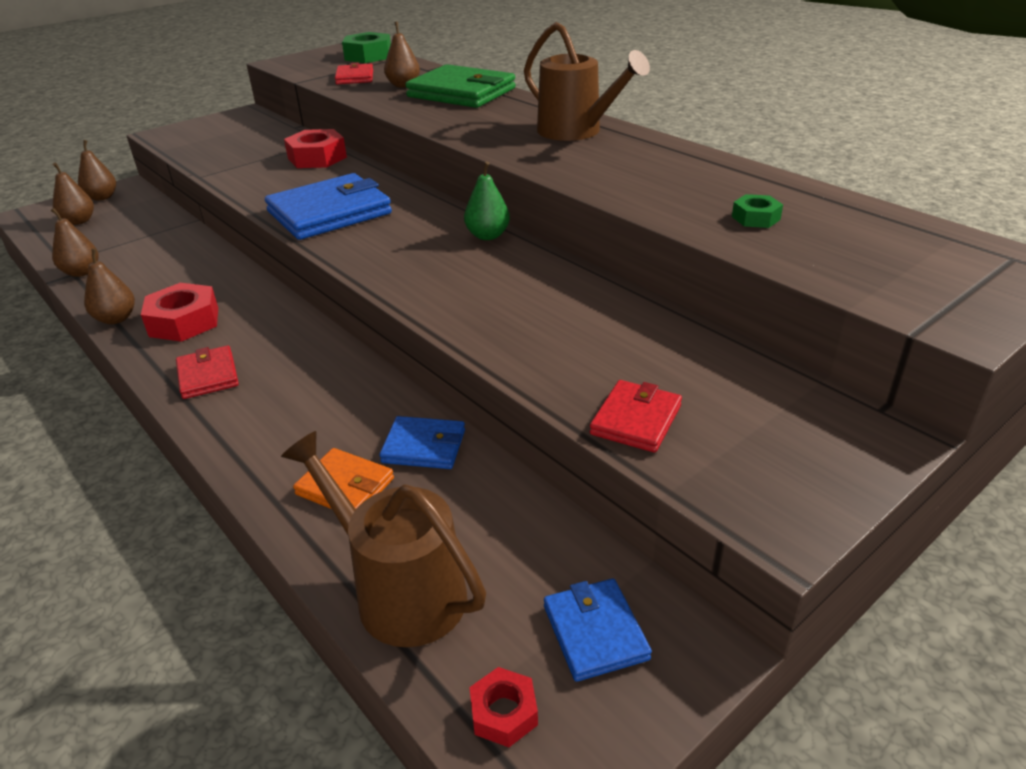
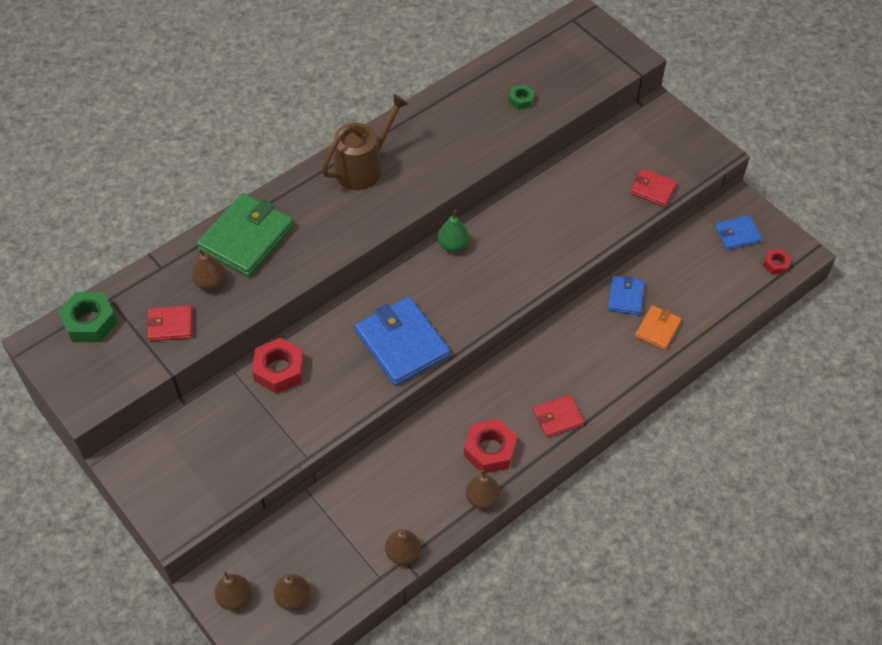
camera: 90 degrees left, 20 degrees up
(399, 591) = (722, 301): brown watering can -> none

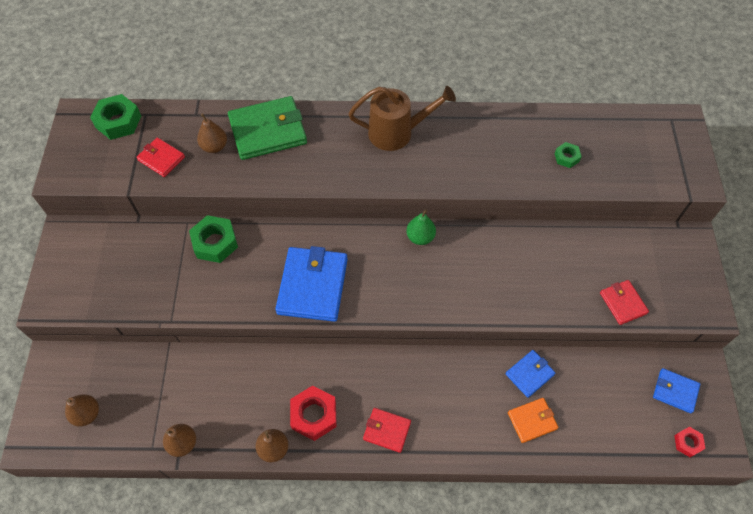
camera: 40 degrees right, 5 degrees up
(235, 598) = (55, 382): brown pear -> none
(279, 370) = (215, 243): red nut -> green nut

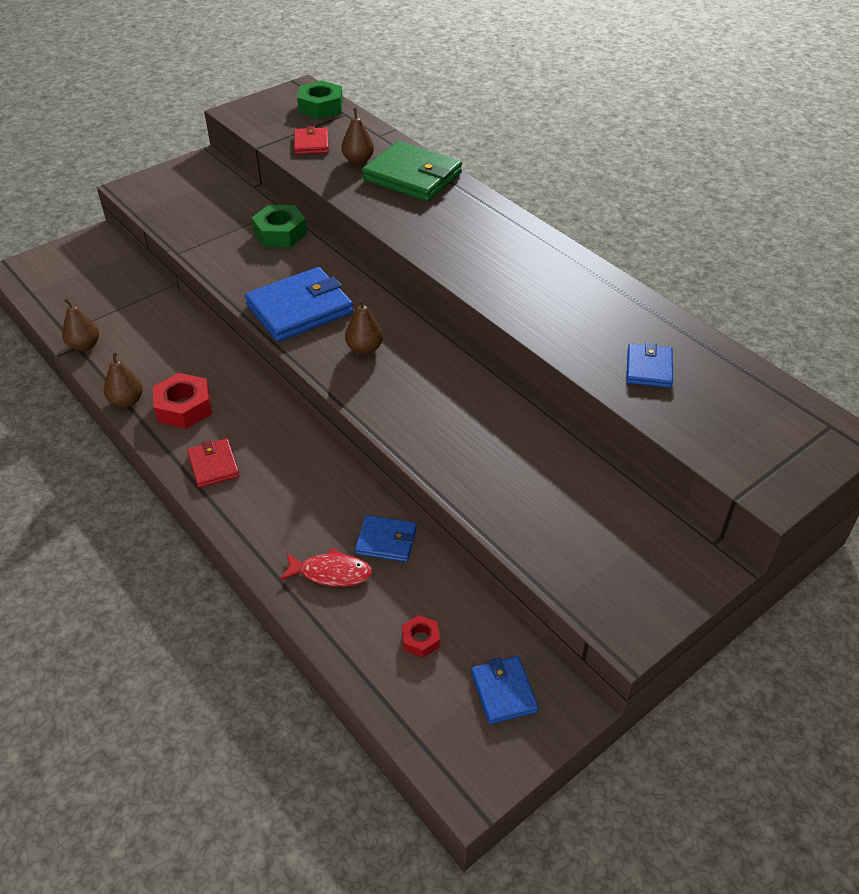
camera: 50 degrees right, 15 degrees down
(87, 414) = (66, 281): brown pear -> brown pear (364, 349)
(397, 132) = (514, 244): brown watering can -> none
(420, 237) = (435, 346): green pear -> none
(532, 420) = (331, 573): orange wallet -> red fish
(566, 157) = (648, 368): green nut -> blue wallet
(623, 303) = (541, 543): red wallet -> none
(687, 443) = (444, 742): red nut -> red nut (420, 640)

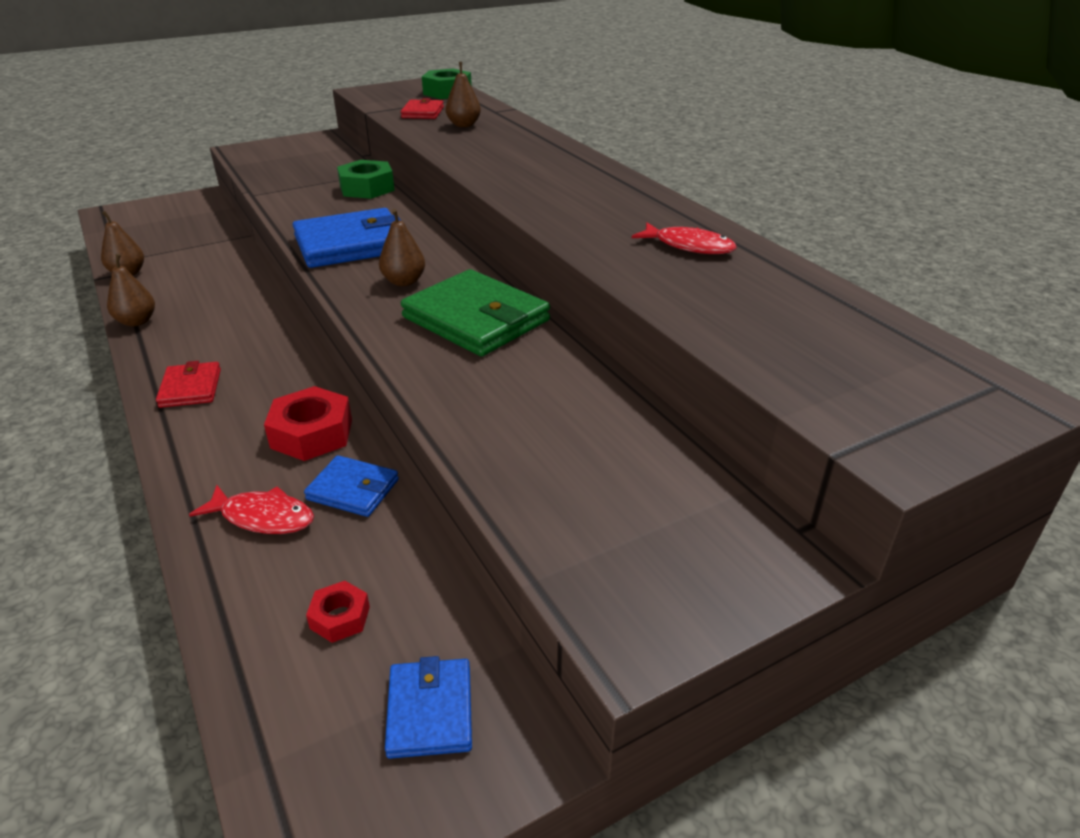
camera: 10 degrees right, 10 degrees down
(184, 407) = (193, 333): red nut -> red nut (312, 433)
(412, 176) = (515, 138): green wallet -> green wallet (476, 319)
(599, 308) = (689, 246): none -> red fish
(648, 368) = (737, 304): blue wallet -> none

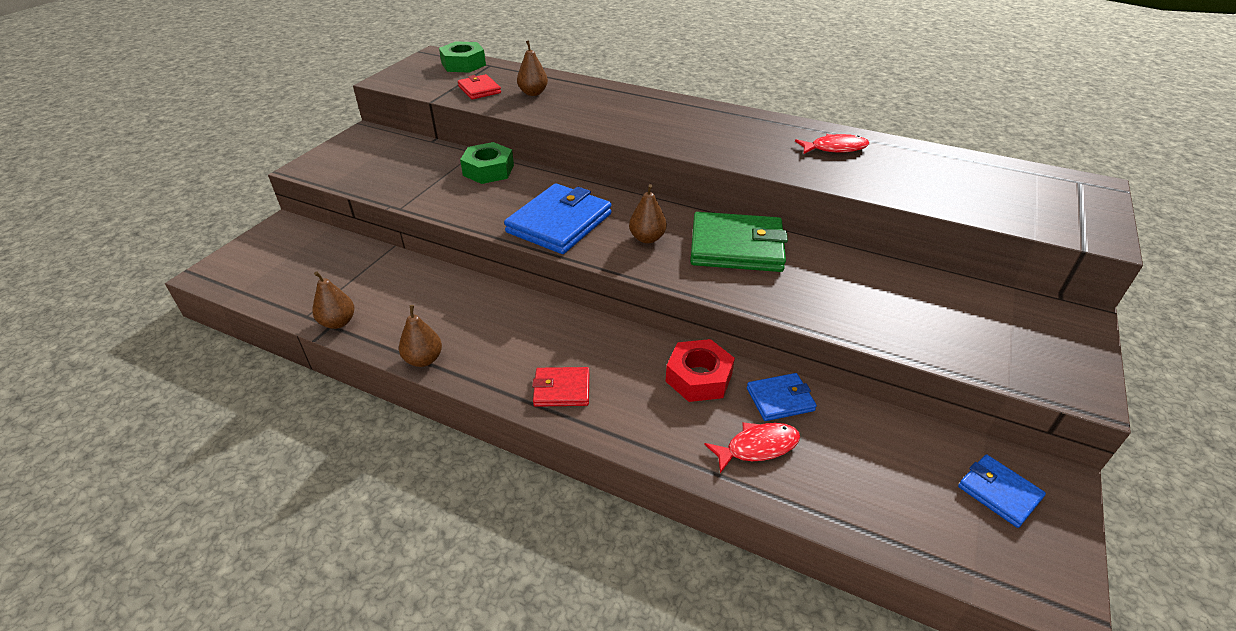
camera: 35 degrees left, 5 degrees up
(190, 388) = (562, 389): red wallet -> red wallet turned 45 degrees counterclockwise
(340, 617) = (889, 476): red nut -> none

